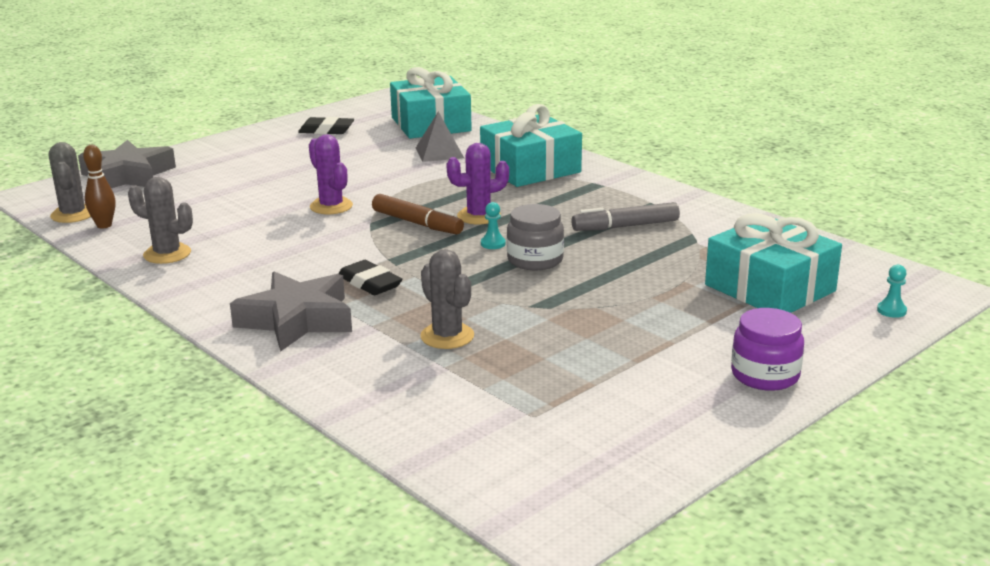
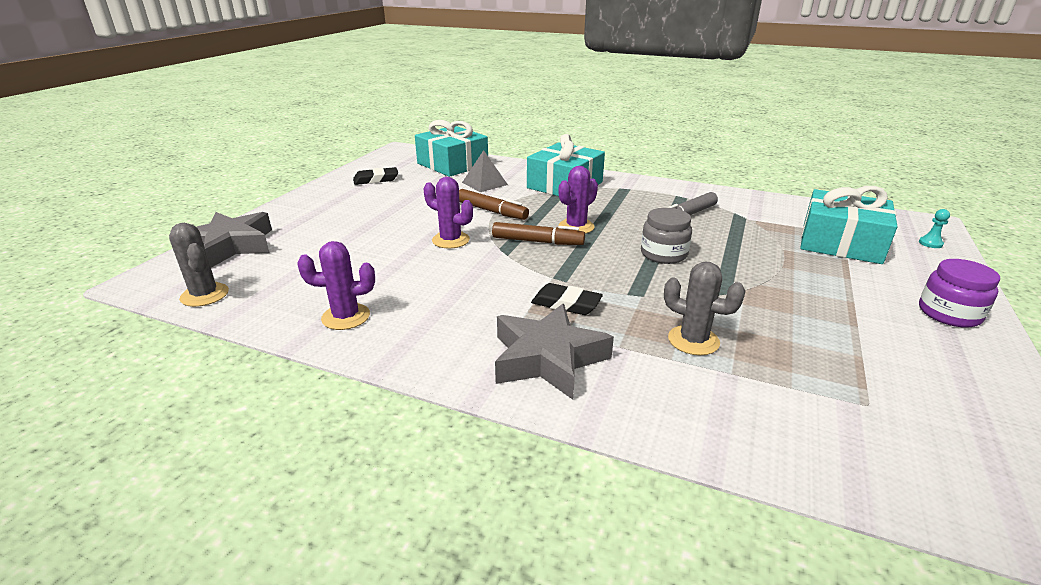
camera: 25 degrees left, 5 degrees up
(104, 225) = (249, 300): brown bowling pin -> none
(167, 254) = (346, 317): grey cactus -> purple cactus
(408, 184) = (491, 211): none -> brown marker
(493, 244) = (616, 247): turquoise pawn -> none

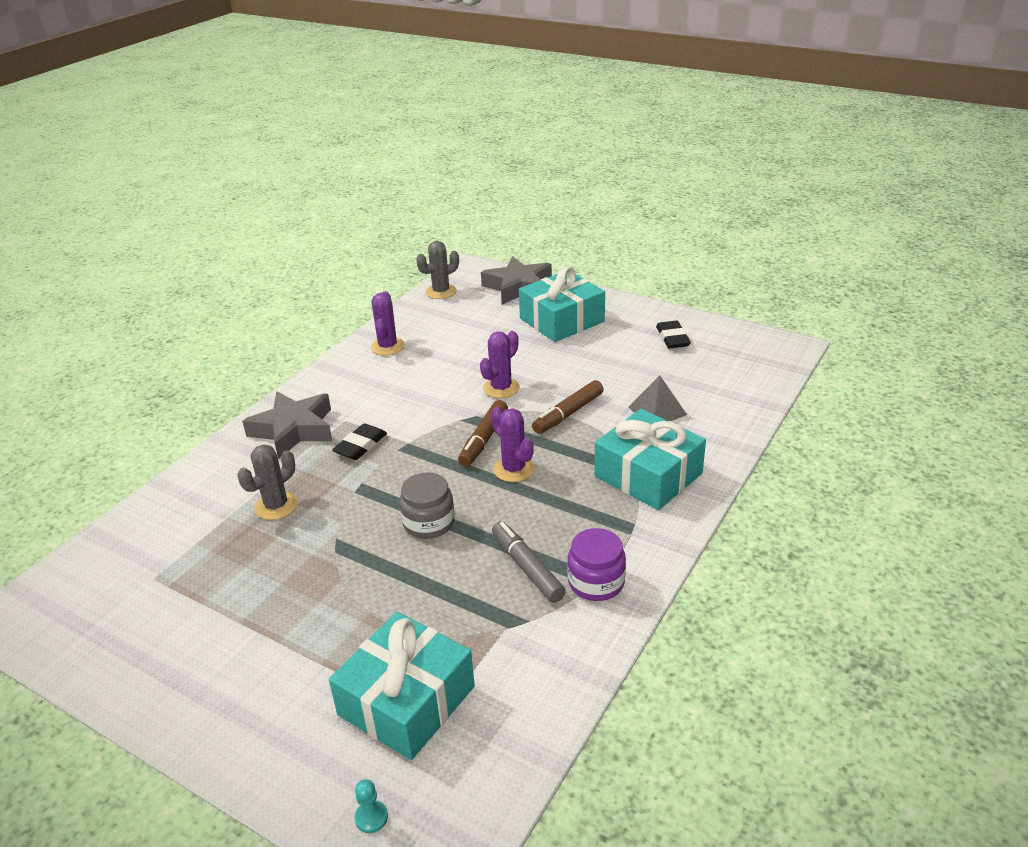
camera: 100 degrees right, 5 degrees up
(452, 164) = (730, 387): turquoise gift -> turquoise gift (562, 320)
(949, 313) = (219, 714): purple jar -> purple jar (596, 582)

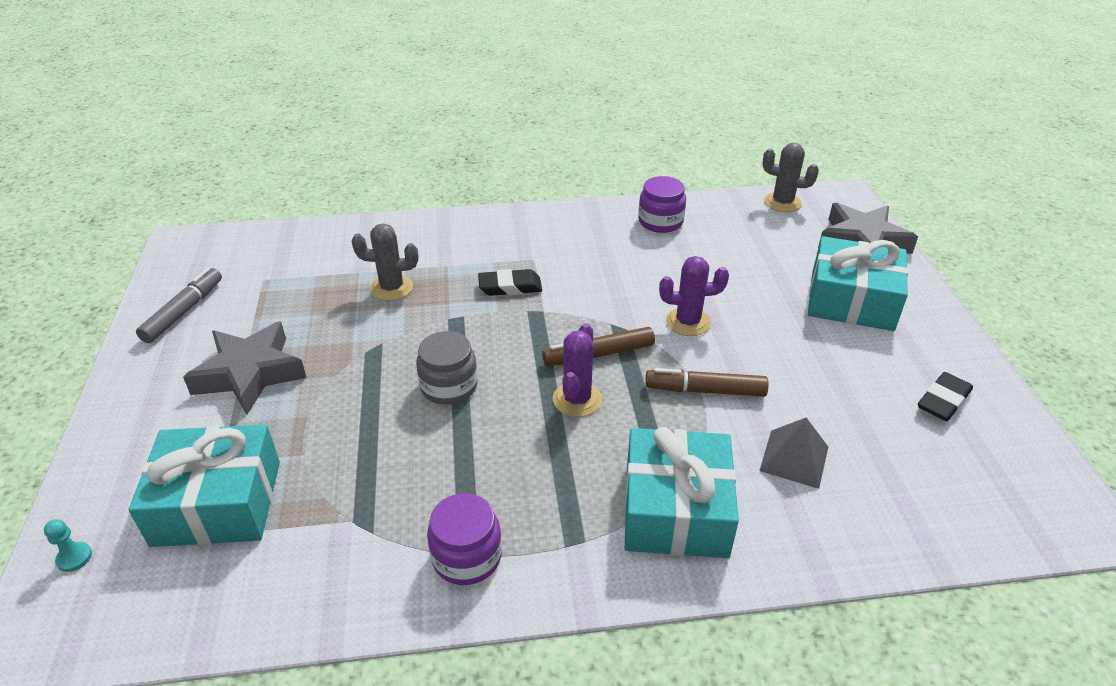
camera: 50 degrees right, 5 degrees up
(293, 430) = (491, 241): grey star -> grey star (250, 374)
(387, 346) = (660, 222): purple cactus -> purple jar
(527, 567) = (445, 489): grey marker -> grey marker (184, 311)

